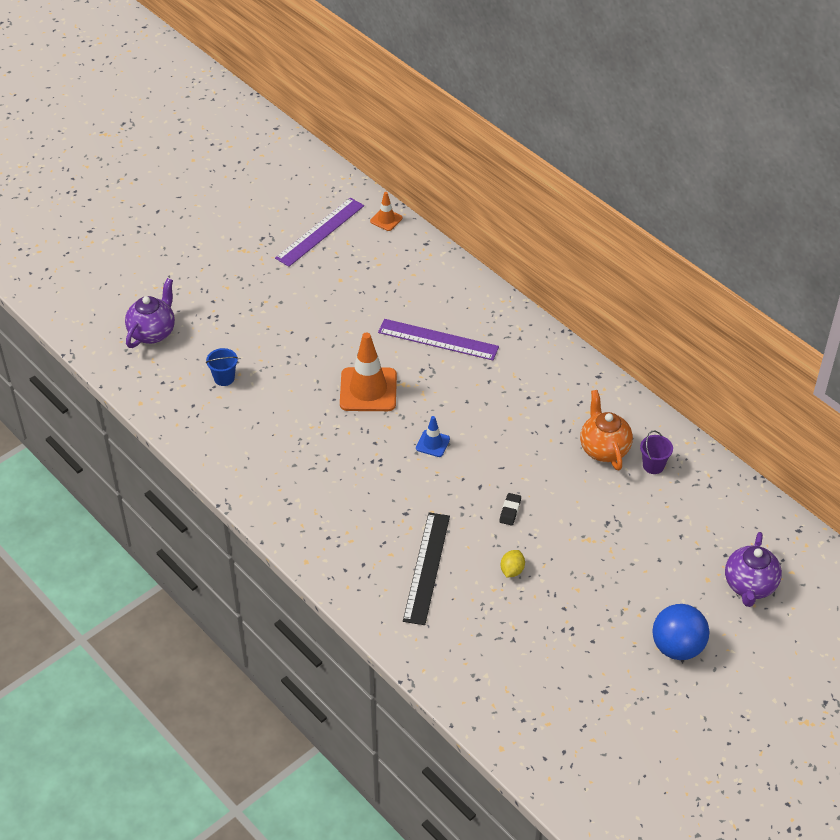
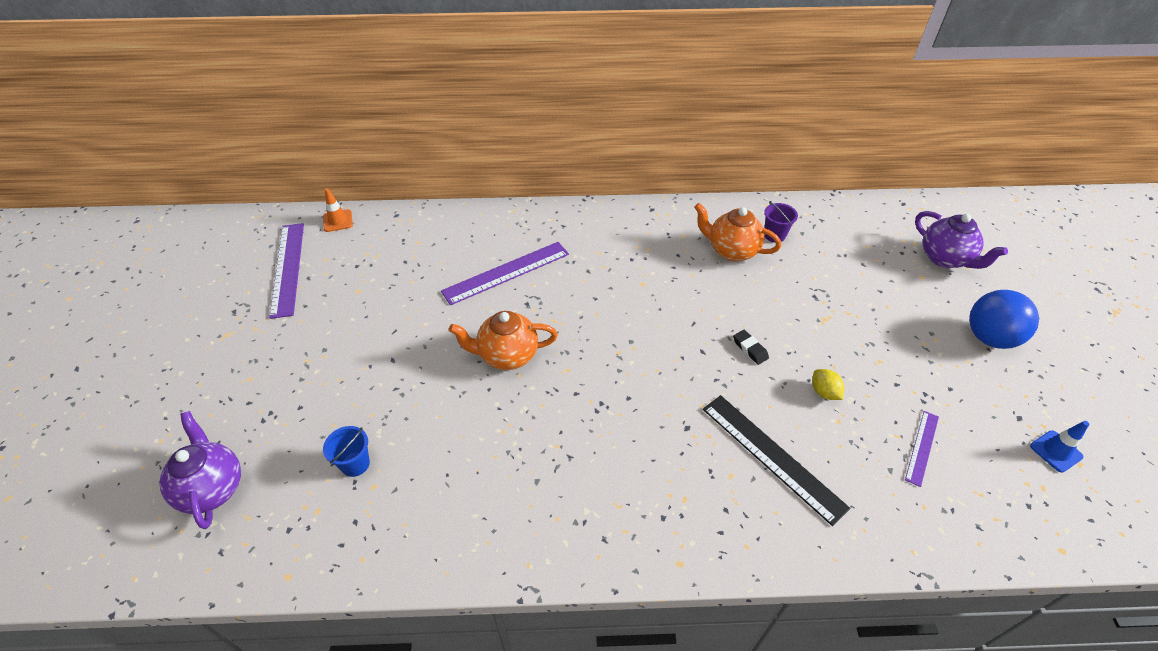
camera: 50 degrees left, 0 degrees up
(368, 390) = (507, 355): orange traffic cone -> orange teapot
(432, 443) = (620, 351): blue traffic cone -> blue traffic cone (1056, 451)
(516, 644) = (922, 447): none -> purple ruler

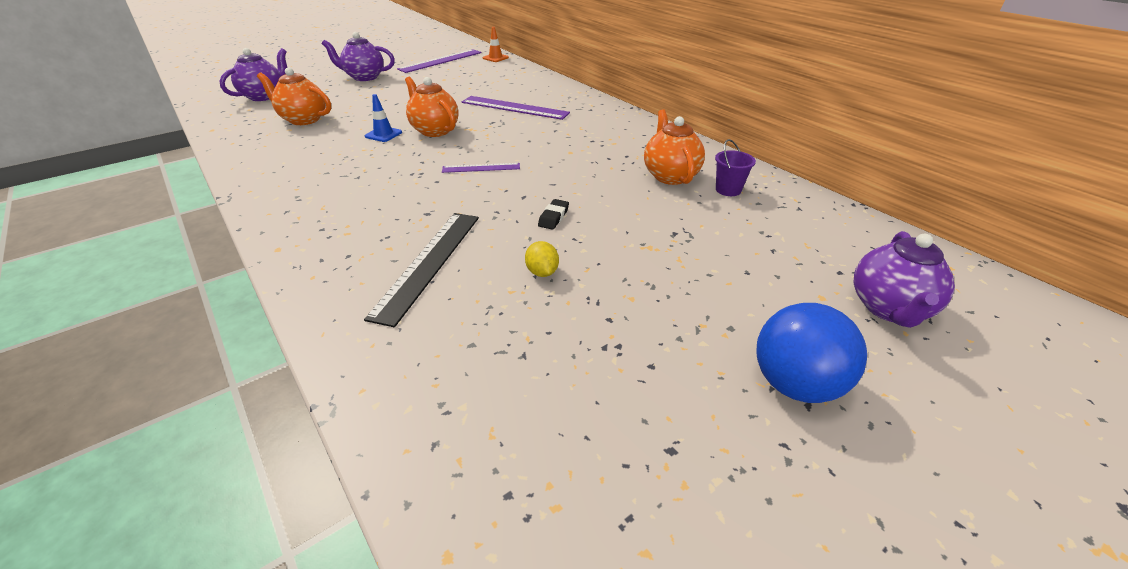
camera: 55 degrees right, 10 degrees down
(262, 359) = (364, 77): none -> purple teapot
(355, 464) = (303, 120): blue bucket -> orange teapot
(824, 392) = (542, 272): yellow lemon -> yellow lemon turned 45 degrees counterclockwise
(922, 447) = (527, 362): purple ruler -> purple ruler (481, 168)
(1056, 451) = (644, 510): blue traffic cone -> blue traffic cone (383, 134)

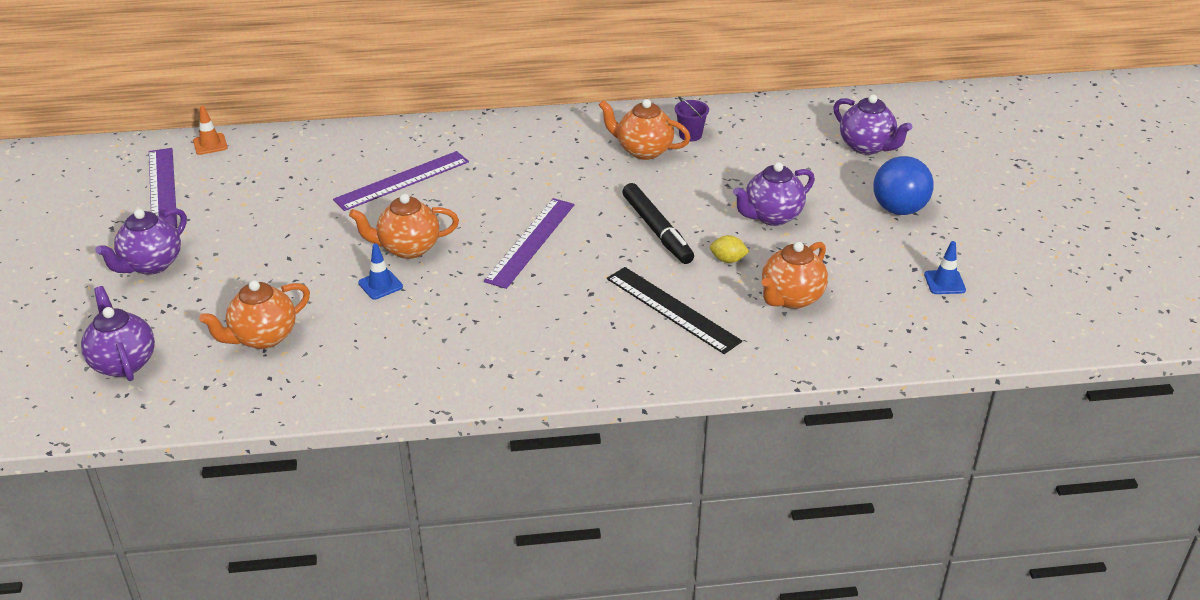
camera: 60 degrees left, 0 degrees up
(481, 168) = (530, 242): purple ruler -> purple ruler, size x1.82
(504, 341) = (791, 298): none -> orange teapot
(553, 217) = (657, 230): black eraser -> black marker
(652, 277) = (771, 216): none -> purple teapot
(669, 505) = (944, 282): none -> blue traffic cone

